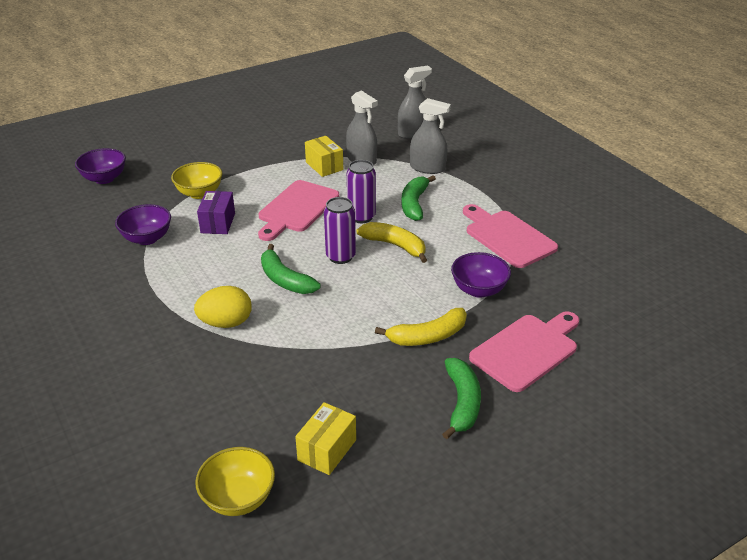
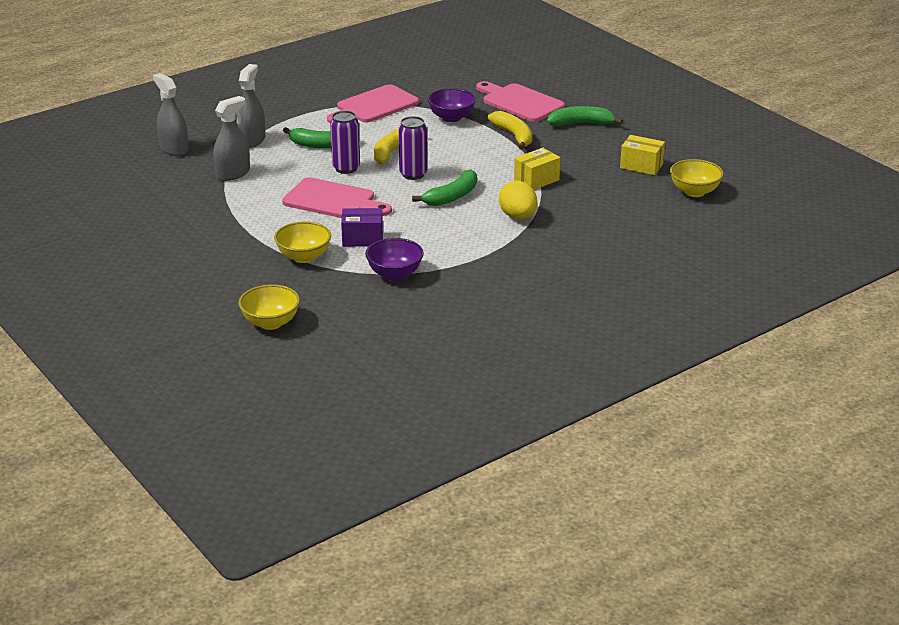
camera: 95 degrees left, 5 degrees down
(104, 179) = (270, 323): purple bowl -> yellow bowl
(324, 166) = (246, 192): yellow box -> yellow box (536, 180)

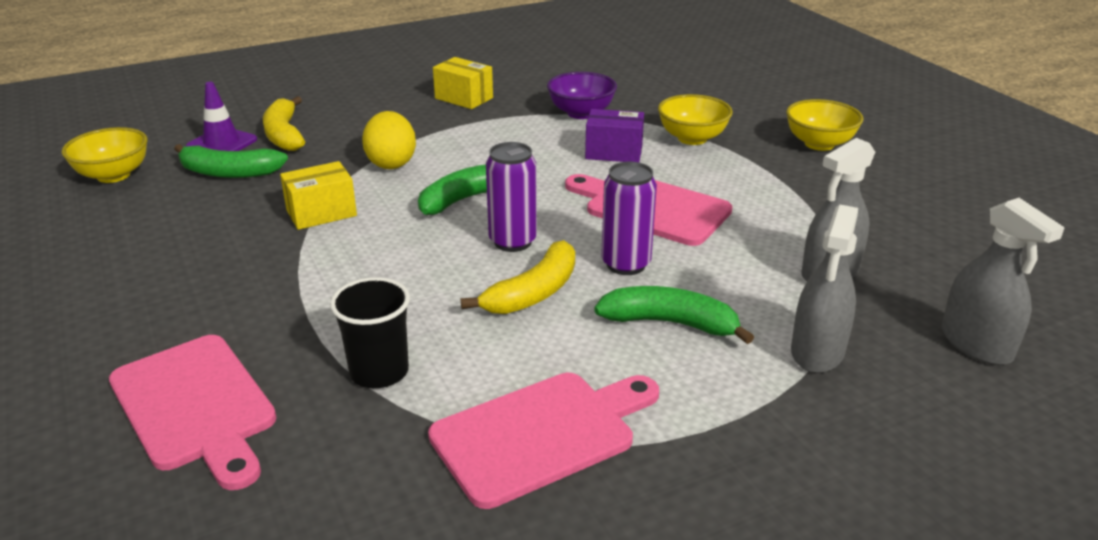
camera: 170 degrees left, 0 degrees up
(270, 323) = (723, 83): yellow bowl -> yellow bowl (819, 144)
(451, 118) = (379, 372): purple bowl -> black cup
(514, 136) = (287, 307): yellow banana -> yellow banana (284, 134)
(581, 124) = (131, 324): green banana -> green banana (229, 172)
(641, 166) = (134, 222): yellow box -> yellow box (464, 98)
(652, 221) = (222, 143): none -> purple traffic cone

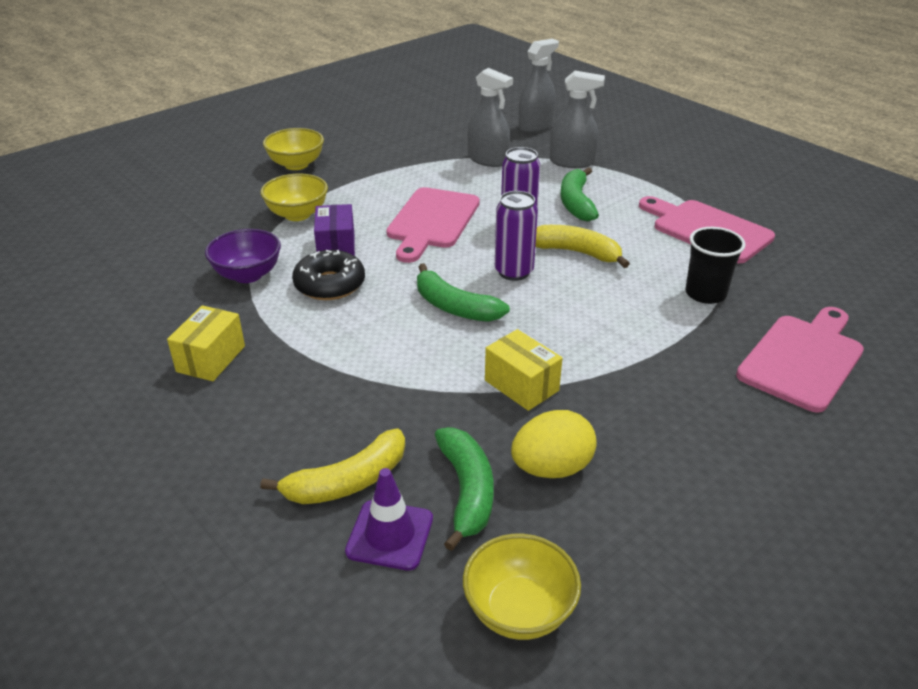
camera: 105 degrees left, 5 degrees up
(391, 163) = (399, 370): yellow egg -> yellow egg (551, 468)
(544, 145) = (330, 284): none -> black donut

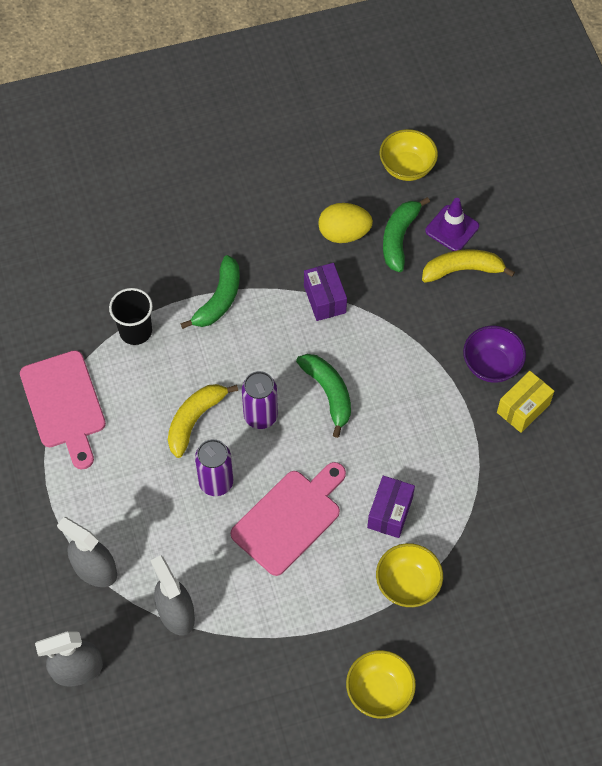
camera: 155 degrees left, 25 degrees up
(248, 275) = (475, 502): purple bowl -> purple bowl (491, 365)
(330, 284) = (413, 461): black donut -> none
(521, 385) = (325, 299): yellow box -> purple box
(576, 203) = (143, 493): green banana -> green banana (219, 299)
(576, 252) = (195, 420): yellow banana -> yellow banana turned 75 degrees clockwise
(803, 359) = (128, 247): pink cutting board -> none

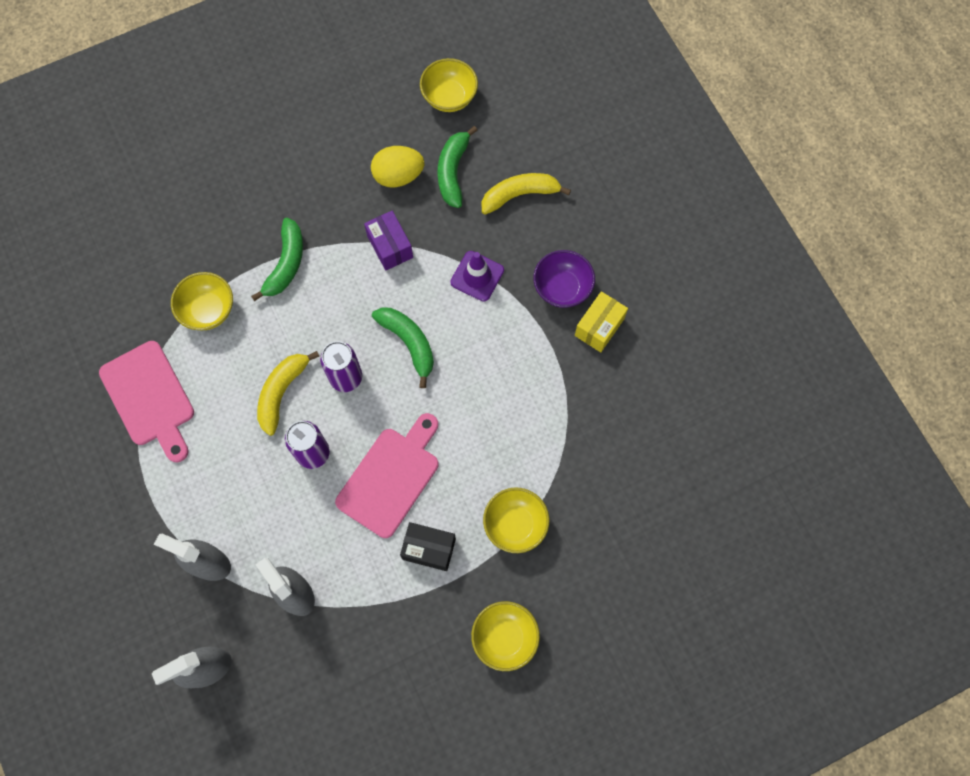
camera: 10 degrees left, 10 degrees up
(135, 331) = (208, 310): black cup -> yellow bowl
(316, 593) = (429, 549): none -> black box
(390, 512) = (487, 455): purple box -> none
(452, 228) = (503, 154): purple traffic cone -> purple traffic cone (477, 276)

